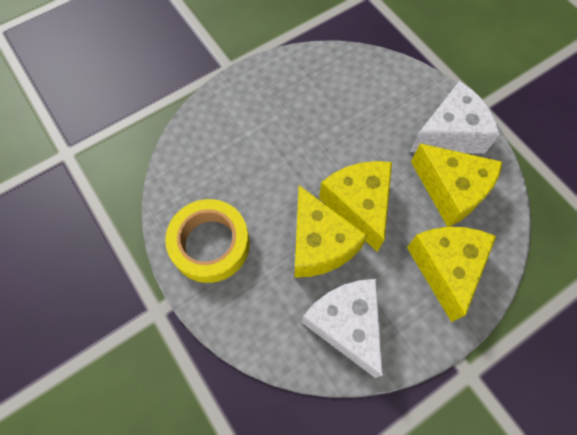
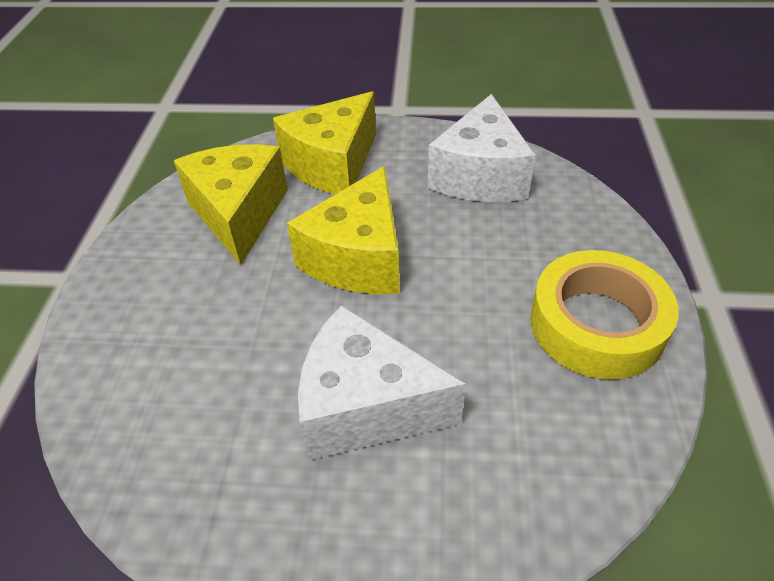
camera: 140 degrees left, 20 degrees down
(319, 244) = (445, 248): yellow cheese -> none
(450, 134) = (155, 265): white cheese -> white cheese (366, 406)

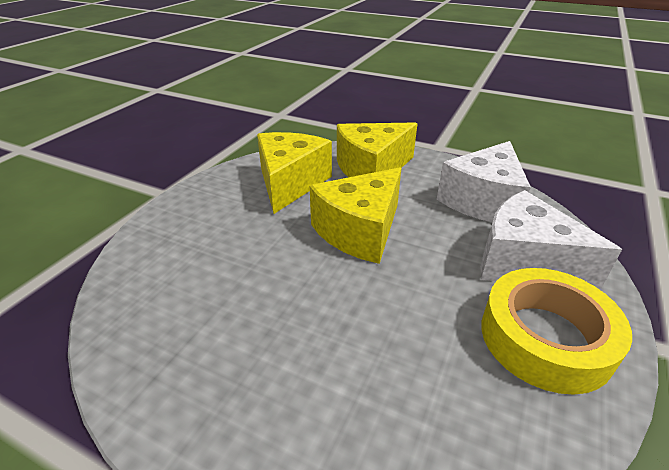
camera: 20 degrees right, 10 degrees down
(366, 406) = (311, 336): white cheese -> white cheese (524, 263)

